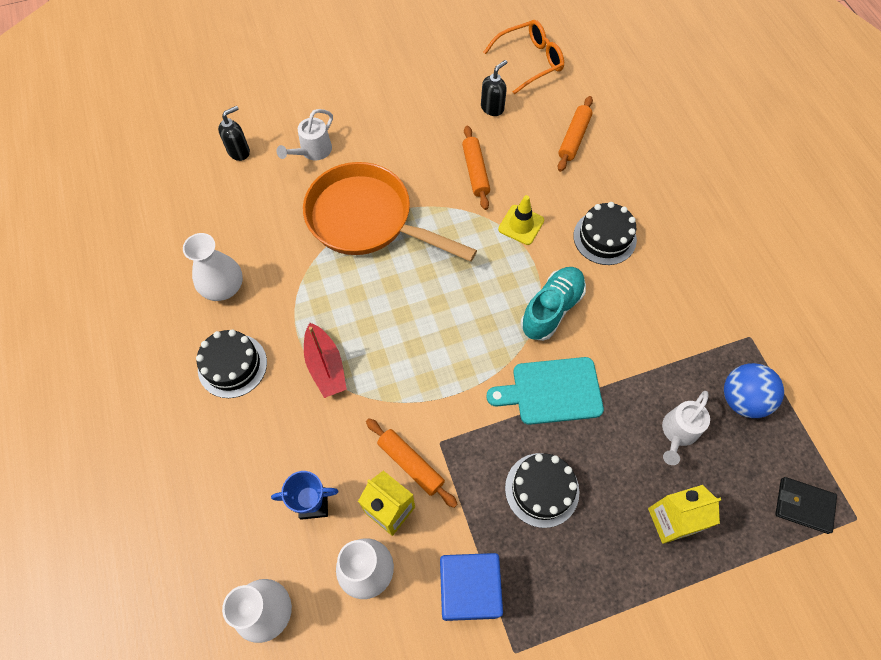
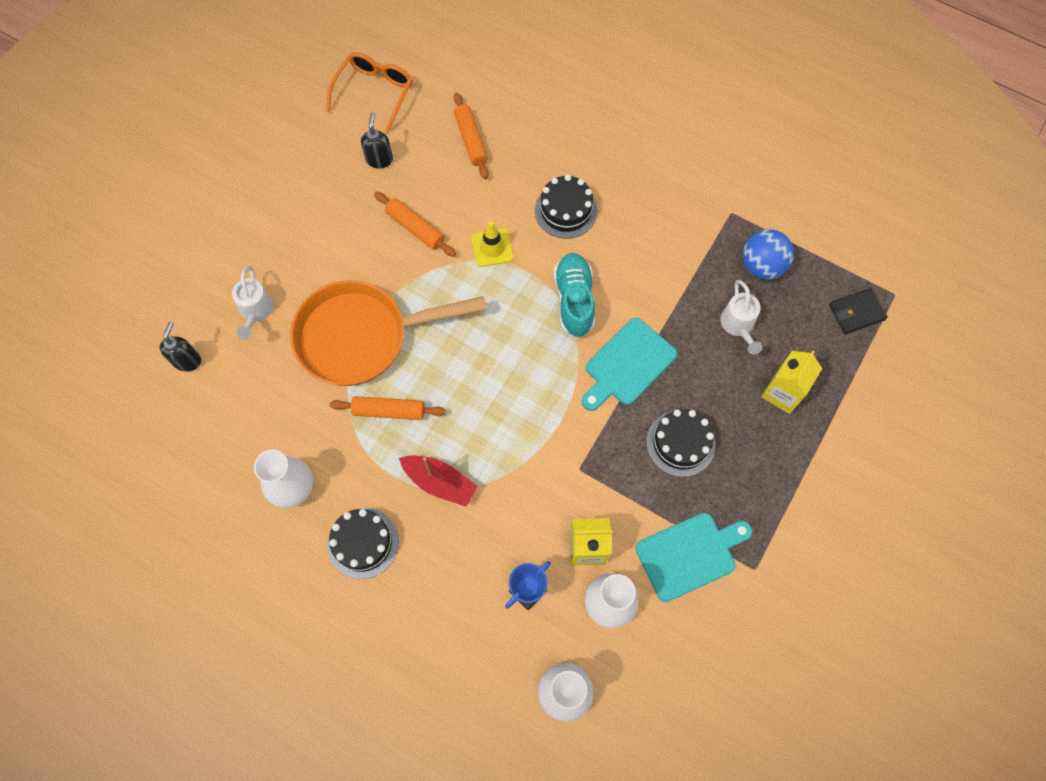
camera: 40 degrees left, 5 degrees up
(411, 464) = (572, 502): orange rolling pin -> orange rolling pin (389, 411)
(469, 589) = (690, 554): blue cube -> turquoise cutting board

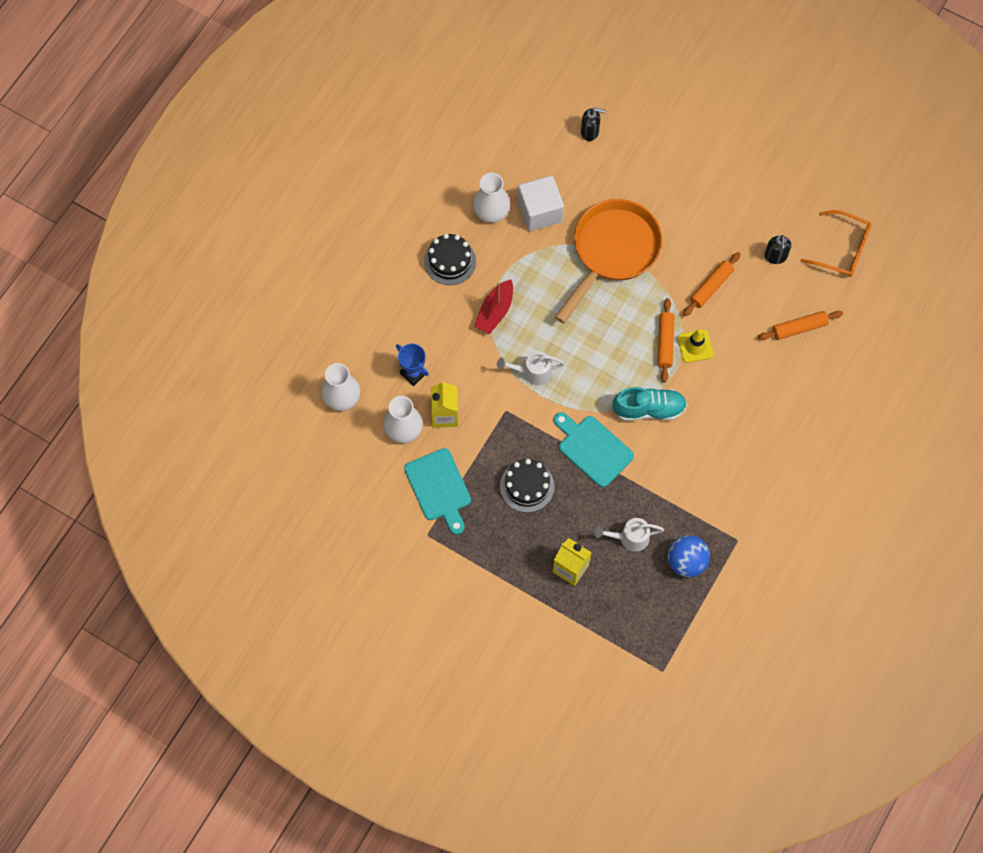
camera: 90 degrees right, 0 degrees up
(256, 311) = (632, 175): white watering can -> white watering can (532, 372)
(298, 424) = (540, 211): none -> white cube
(361, 337) = (612, 251): orange pan -> orange pan turned 45 degrees clockwise
(379, 159) = (775, 256): black soap dispenser -> black soap dispenser turned 90 degrees clockwise
(389, 411) = (551, 274): orange rolling pin -> orange rolling pin (665, 342)
(565, 210) = (733, 404): black cake -> none
(856, 312) = (644, 636): black wallet -> none

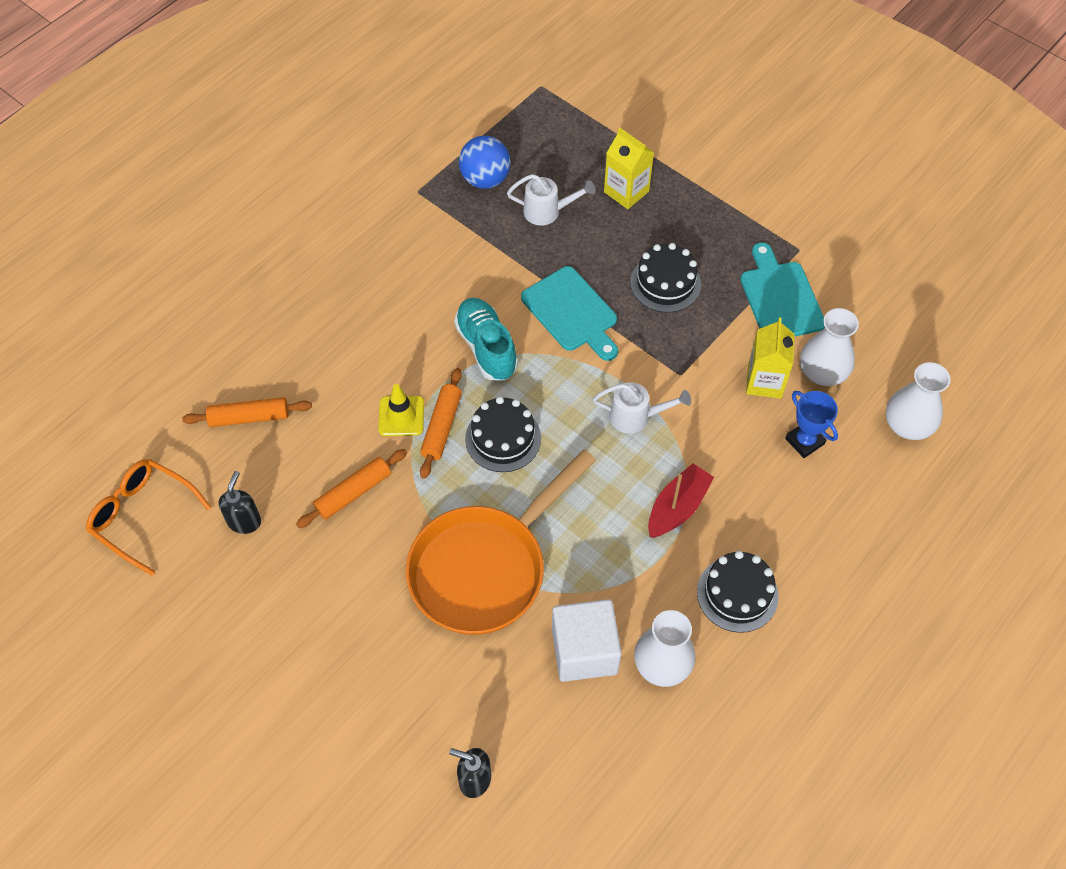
camera: 170 degrees left, 10 degrees down
(621, 341) = (503, 438): none -> black cake
(649, 409) = (486, 347): turquoise shoe -> turquoise shoe turned 60 degrees clockwise

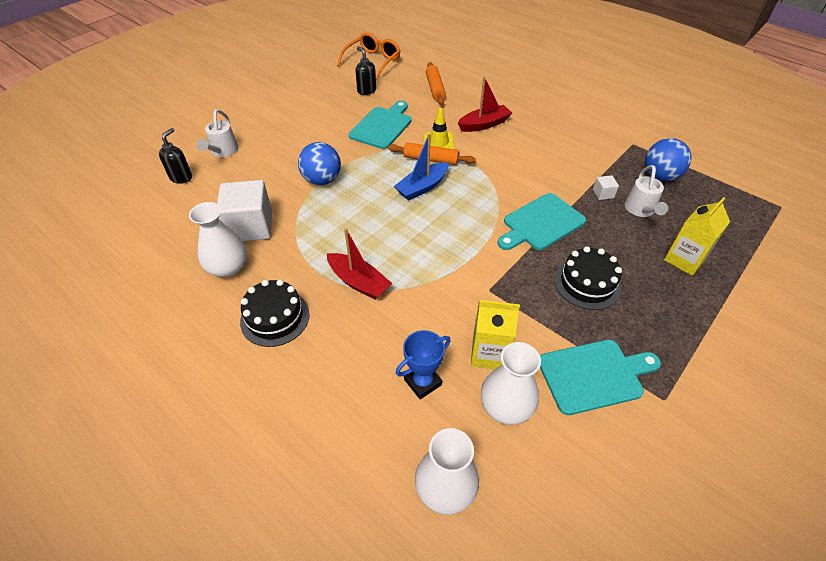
camera: 90 degrees right, 10 degrees down
(244, 521) = (366, 91): black soap dispenser -> black soap dispenser turned 135 degrees counterclockwise
(353, 493) = (382, 126): orange rolling pin -> turquoise cutting board
(360, 356) = (484, 124): none -> red boat
(485, 568) = (322, 180): orange pan -> blue ball
(486, 347) = (499, 178): turquoise shoe -> none
(503, 438) = (422, 187): black cake -> blue boat
(518, 242) = (603, 194): none -> white cube
(636, 417) = (444, 259): white watering can -> white watering can (223, 151)

